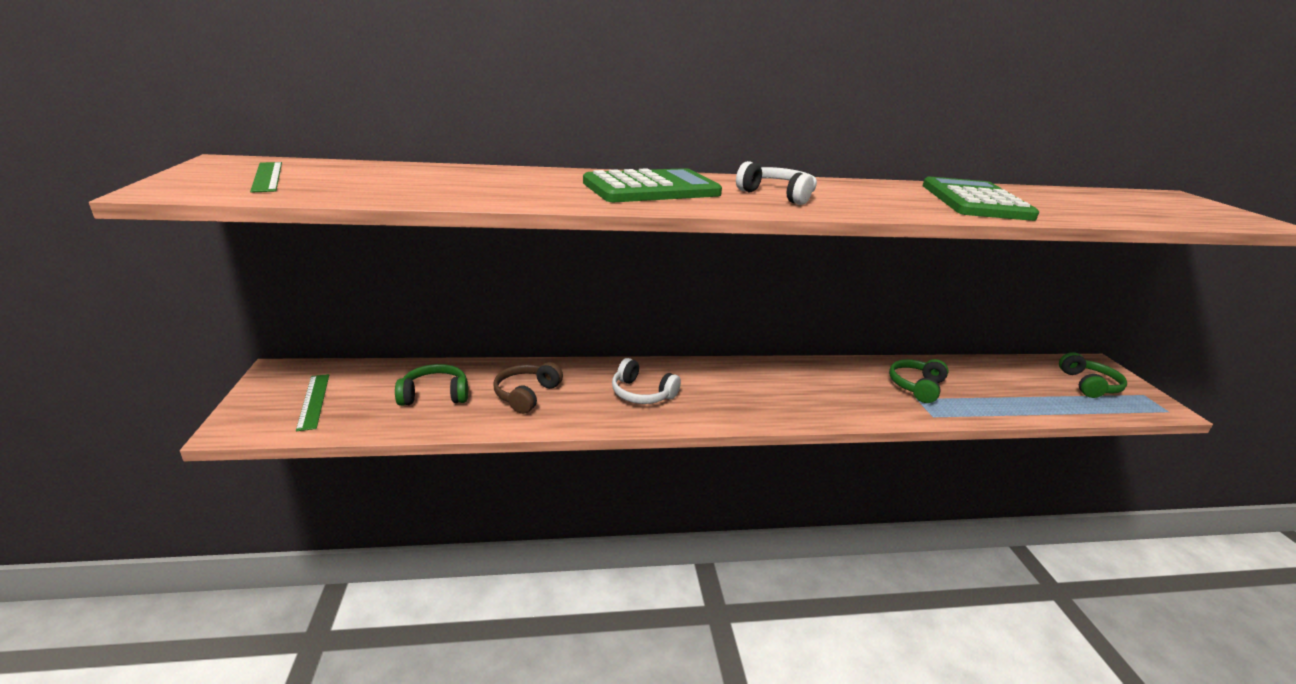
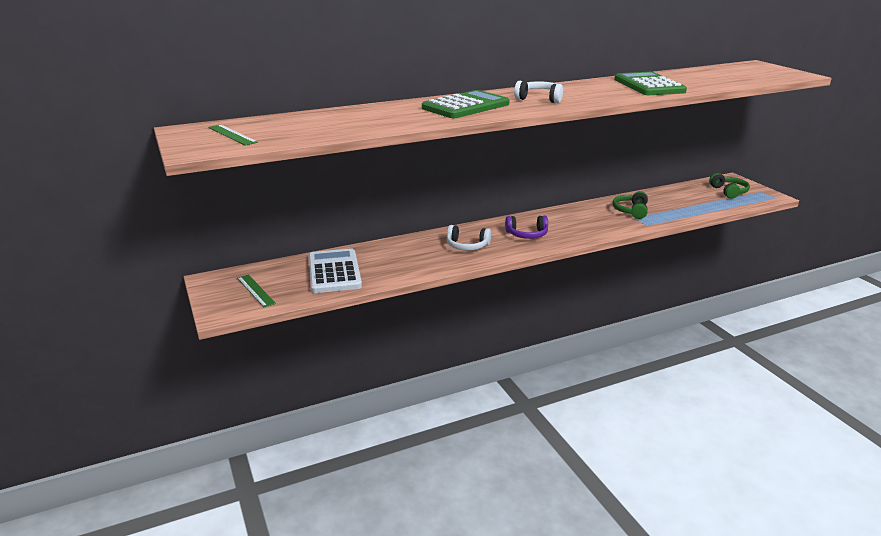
camera: 15 degrees left, 0 degrees up
(435, 395) = (334, 272): green headphones -> white calculator
(526, 395) = (394, 260): brown headphones -> none
(739, 393) = (527, 234): none -> purple headphones

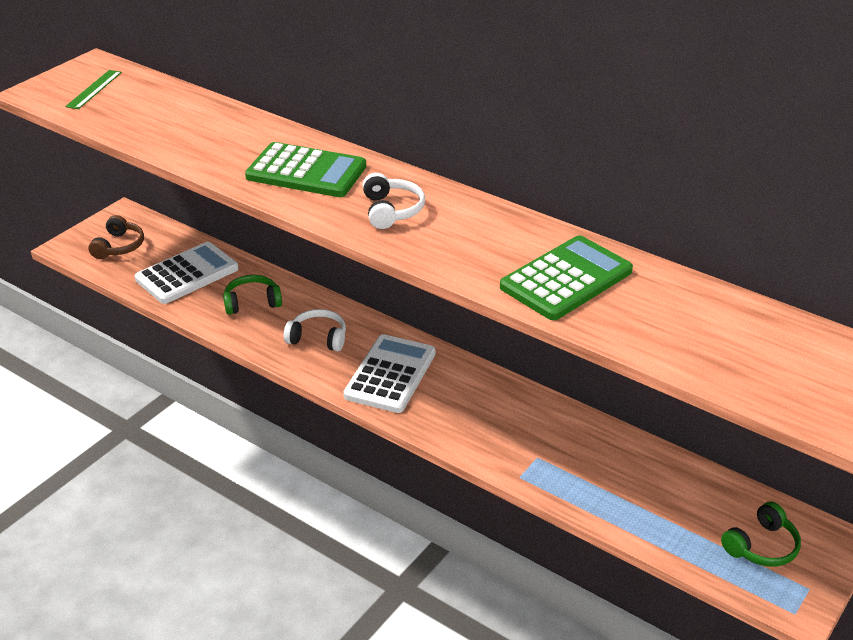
camera: 60 degrees right, 10 degrees up
(255, 290) = (119, 246): green ruler -> brown headphones
(467, 246) = (318, 338): white headphones -> white headphones turned 120 degrees clockwise
(527, 234) = (390, 374): purple headphones -> white calculator
(631, 211) = (560, 449): green headphones -> green headphones (252, 302)

